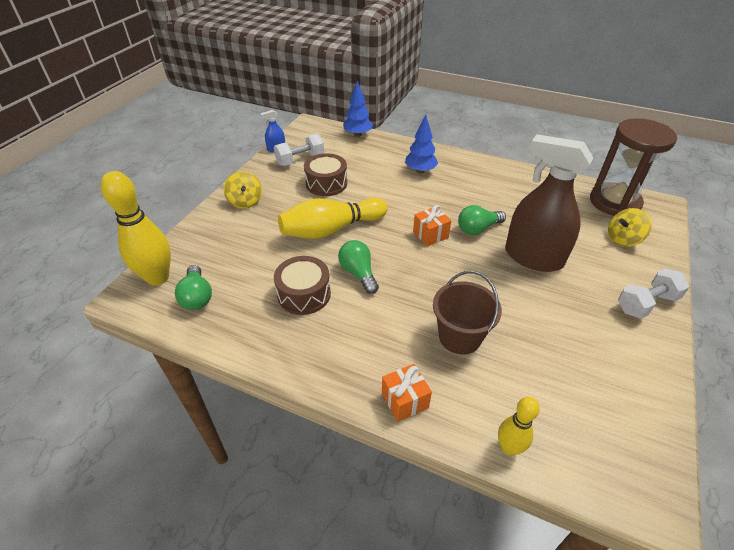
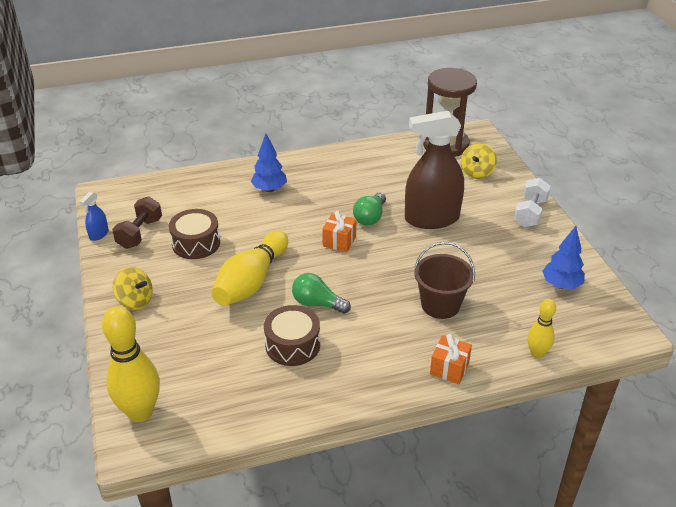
camera: 40 degrees left, 5 degrees down
(197, 297) = (201, 403): green light bulb -> none
(300, 160) = (140, 233): white dumbbell -> brown dumbbell
(357, 134) = (168, 180): blue tree -> blue tree (561, 285)

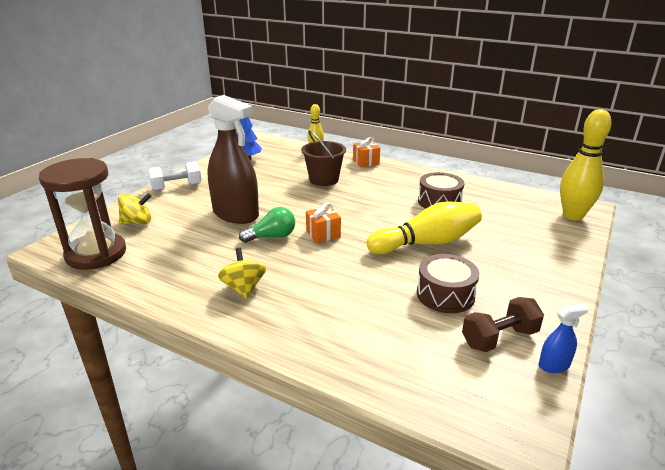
camera: 135 degrees left, 10 degrees down
(135, 300) = (542, 276): yellow spinning top -> yellow spinning top (244, 288)
(269, 189) = (310, 307): blue tree -> none
(317, 303) = (395, 211): green light bulb -> none

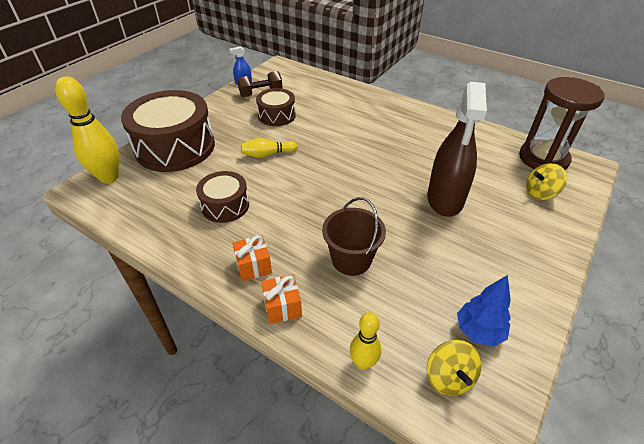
camera: 175 degrees left, 15 degrees up
(177, 187) = (543, 254): white dumbbell -> none
(236, 214) = (445, 199): brown spray bottle -> brown spray bottle turned 120 degrees counterclockwise
(244, 288) = (410, 126): yellow spinning top -> yellow spinning top (449, 377)
(272, 237) = (401, 168): green light bulb -> none
(323, 234) = (355, 168): orange gift -> orange gift (253, 266)
(427, 243) = (267, 154): yellow bowling pin -> yellow bowling pin, size x0.55
(542, 245) = (175, 147): none -> brown drum

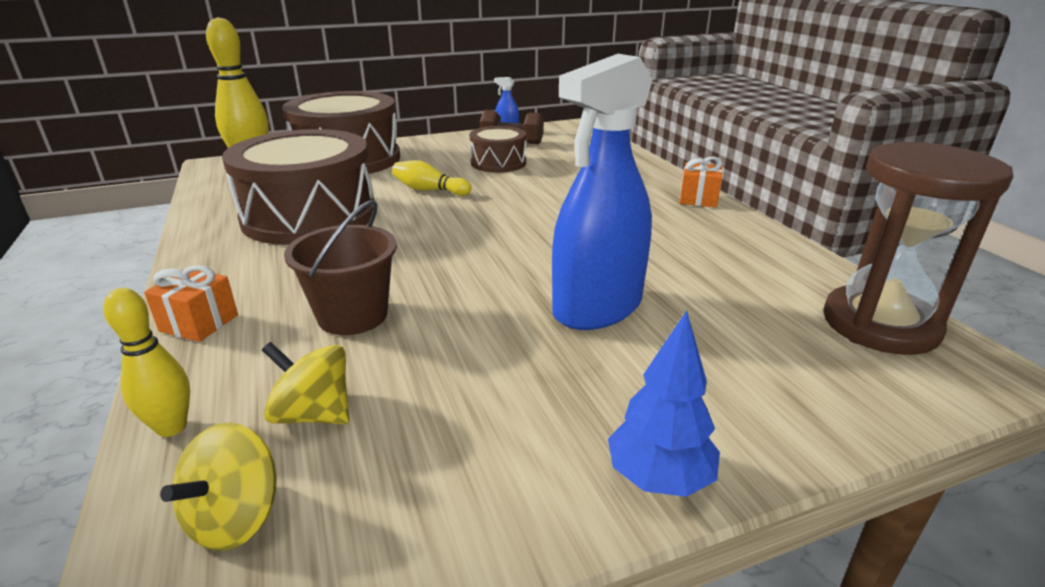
camera: 35 degrees right, 15 degrees down
(225, 205) = (309, 216): brown drum -> brown drum, size x1.90
(253, 266) = (241, 275): orange gift -> orange gift (698, 199)
(445, 199) = (597, 307): brown spray bottle -> blue spray bottle
(478, 331) = (380, 488): blue tree -> blue tree (659, 478)
(540, 193) = (800, 365): yellow spinning top -> yellow spinning top (313, 414)

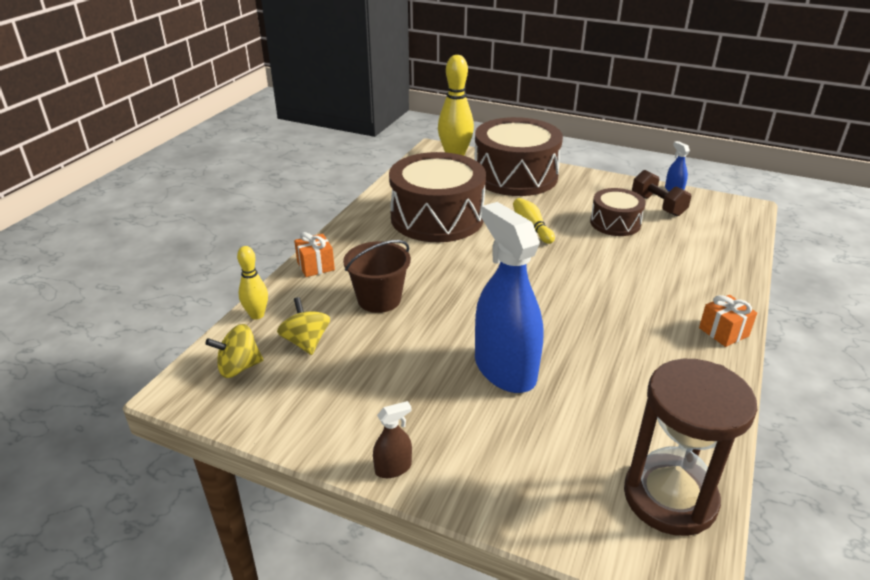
camera: 45 degrees right, 5 degrees up
(597, 307) = (505, 369): blue spray bottle -> blue spray bottle turned 60 degrees clockwise
(659, 478) = (393, 468): blue tree -> brown spray bottle

